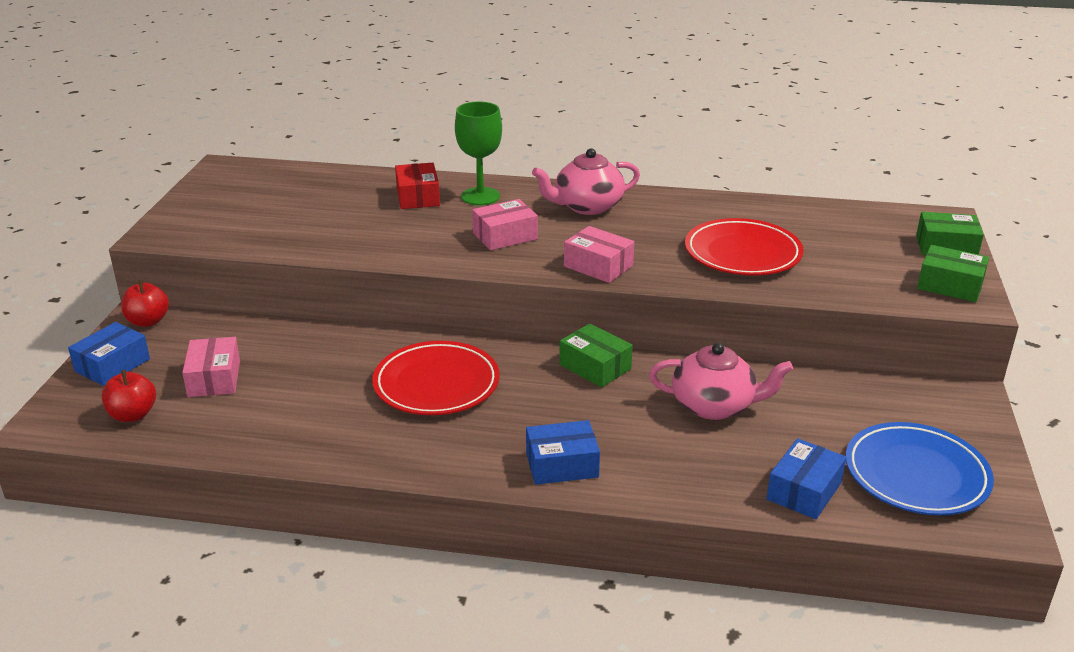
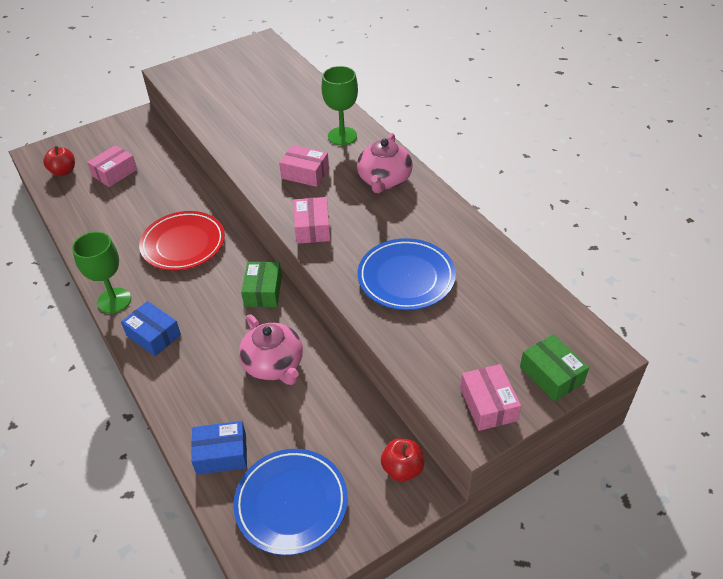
camera: 50 degrees right, 15 degrees up
(112, 365) = (95, 138): blue box -> none
(148, 321) = (141, 121): red apple -> red apple (402, 469)
(418, 197) = (312, 117): red box -> none
(458, 470) = (114, 300): none -> green goblet
(587, 206) = (384, 180): pink teapot -> pink teapot turned 105 degrees counterclockwise
(742, 253) = (406, 278): red plate -> blue plate
(950, 285) = (488, 404): green box -> pink box

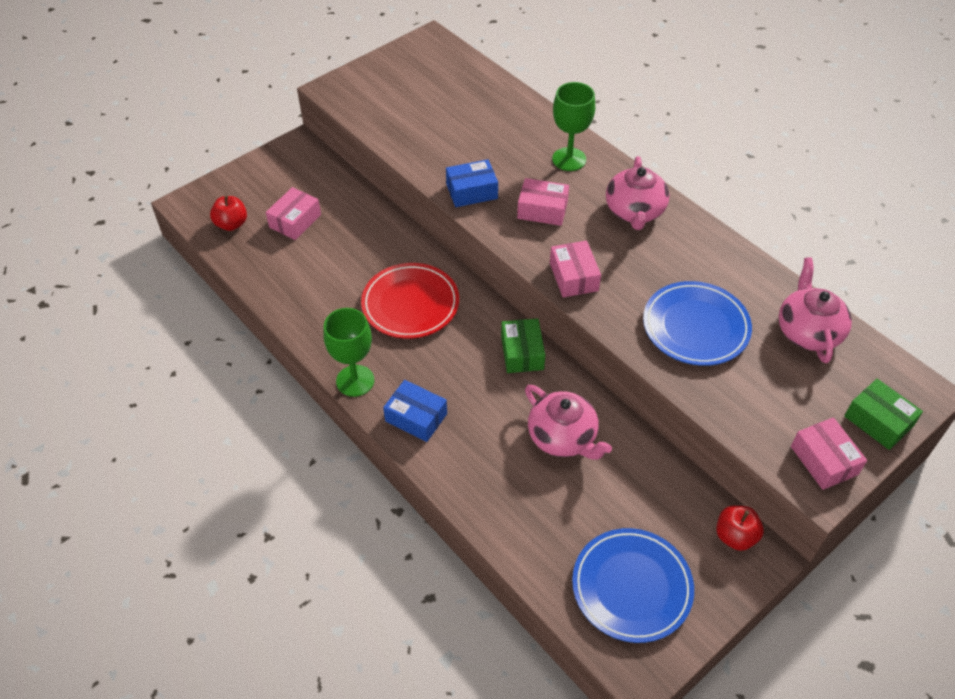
camera: 10 degrees left, 5 degrees up
(221, 454) = (539, 543): blue box -> blue box (472, 191)
(508, 290) = (808, 331): none -> pink teapot

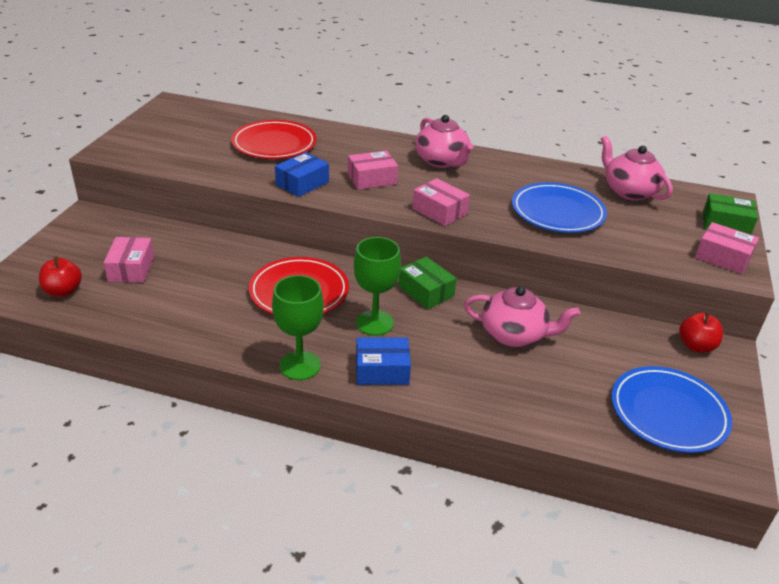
camera: 35 degrees left, 15 degrees down
(485, 129) = (274, 144): none -> red plate
(569, 159) = (360, 145): green goblet -> green goblet (374, 323)

